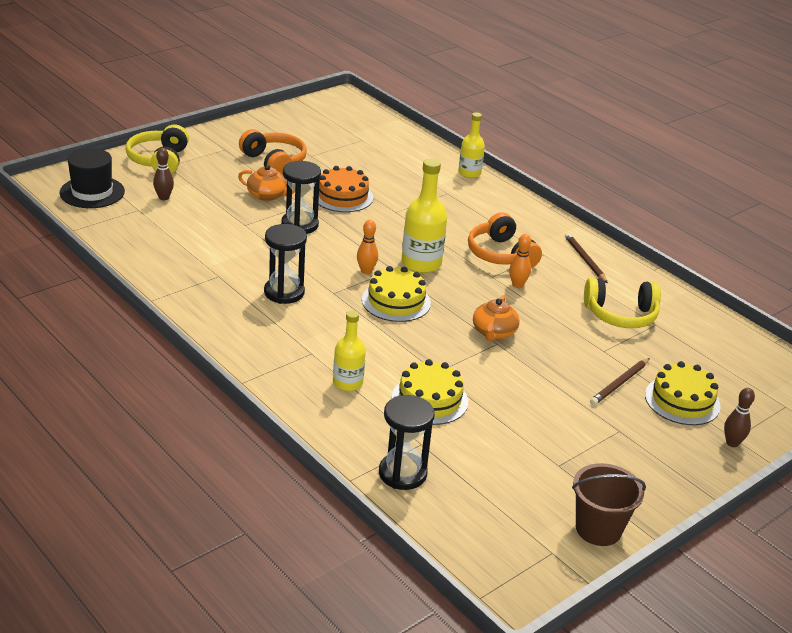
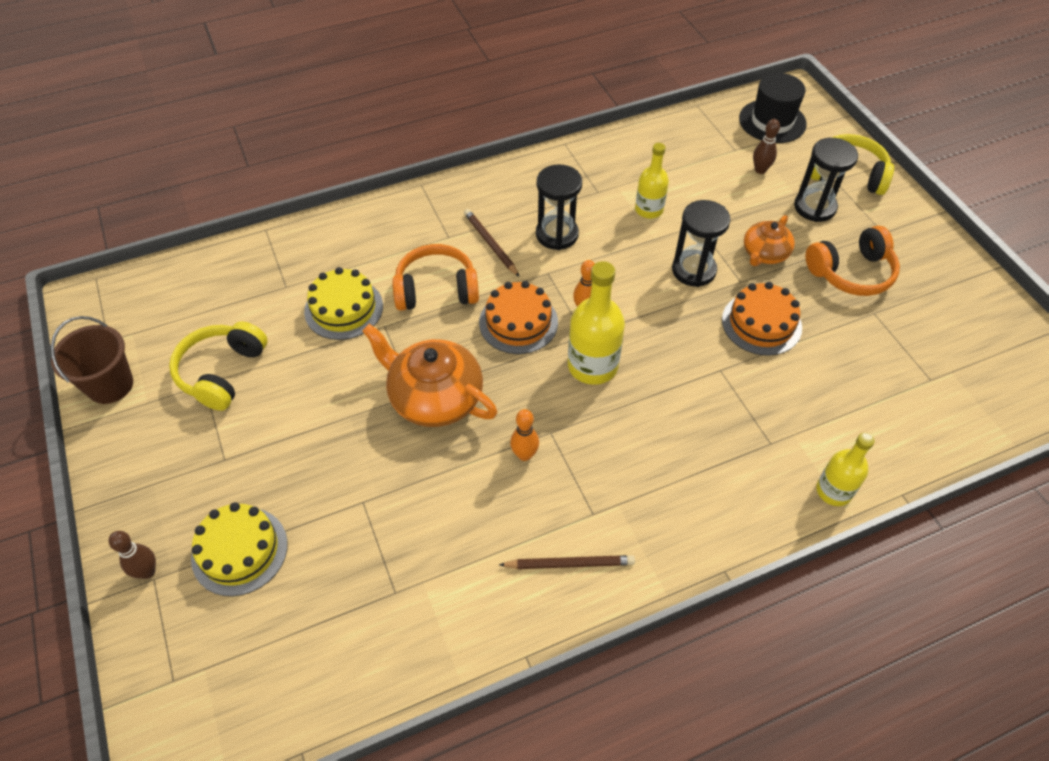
camera: 110 degrees right, 20 degrees up
(348, 383) = (393, 254): yellow bottle -> yellow bottle (649, 209)
(396, 301) = (518, 322): yellow cake -> orange cake
(402, 473) = (255, 264): black hourglass -> black hourglass (815, 207)
(494, 332) = (434, 397): orange teapot -> orange teapot, size x1.69
(501, 254) = (599, 459): orange headphones -> orange headphones (436, 289)
(620, 383) = (297, 493): brown pencil -> brown pencil (490, 244)
(621, 315) = (428, 555): yellow headphones -> yellow headphones (222, 372)

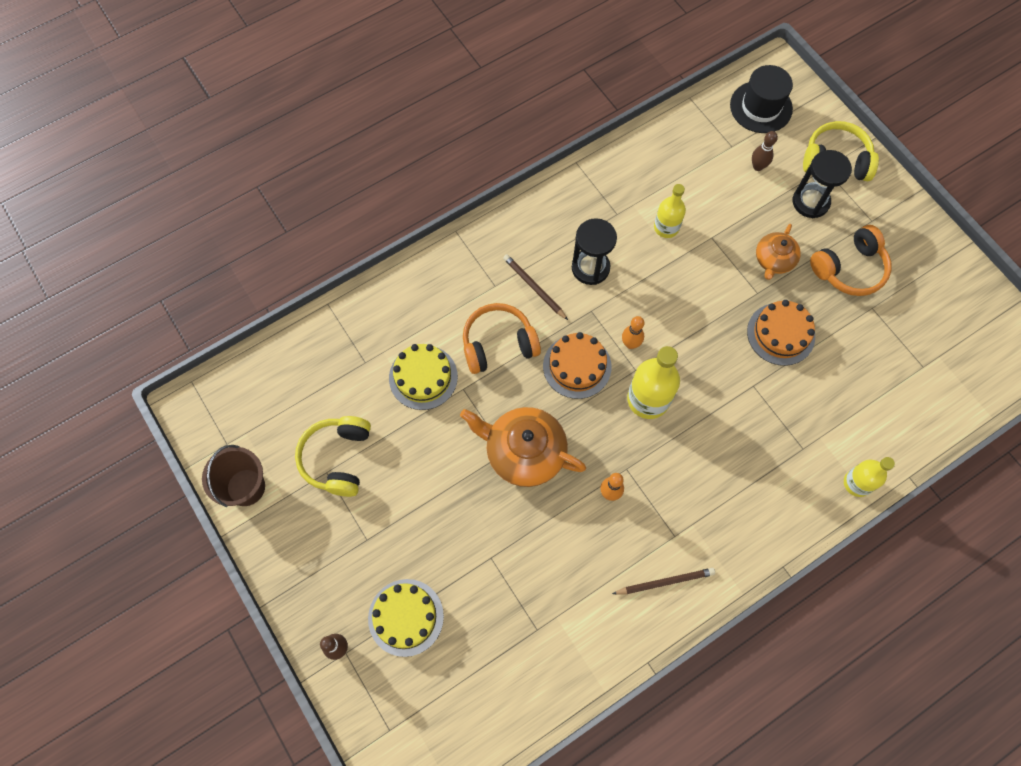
camera: 10 degrees left, 15 degrees up
(693, 270) = (716, 287): black hourglass -> none

